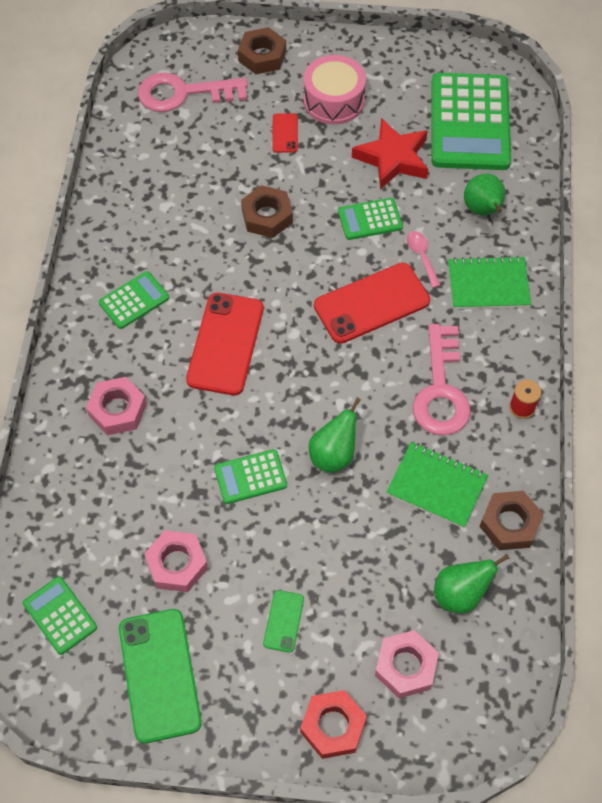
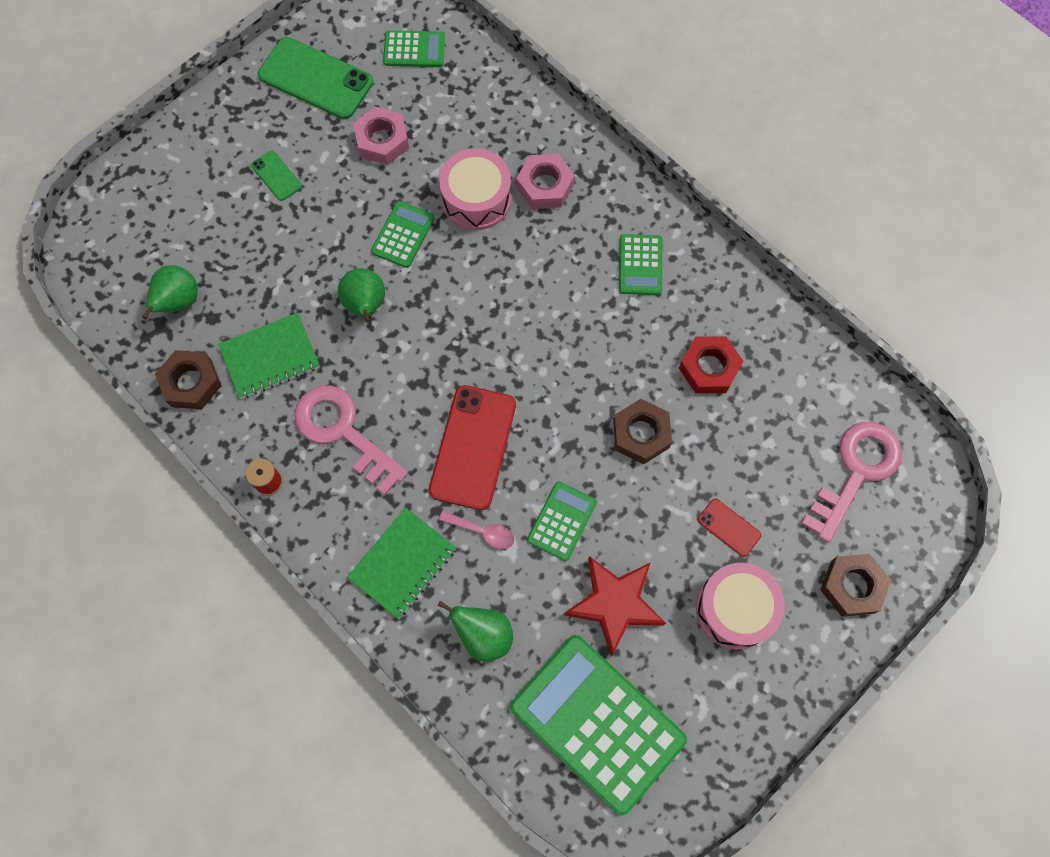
camera: 130 degrees right, 10 degrees up
(172, 449) = (476, 199): none -> pink drum
(225, 344) = (536, 302): red phone -> none
(333, 726) = (180, 152): red nut -> red nut (709, 368)
(405, 666) = (170, 225): pink nut -> none

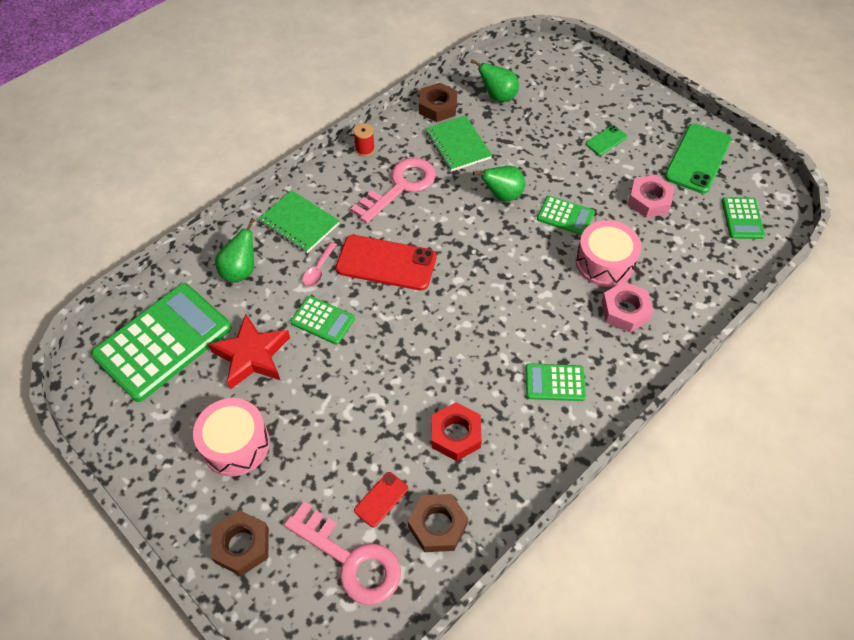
camera: 90 degrees right, 15 degrees down
(641, 434) = (394, 378): brown nut -> brown nut (437, 525)
(729, 527) = (306, 443): red phone -> red phone (381, 499)

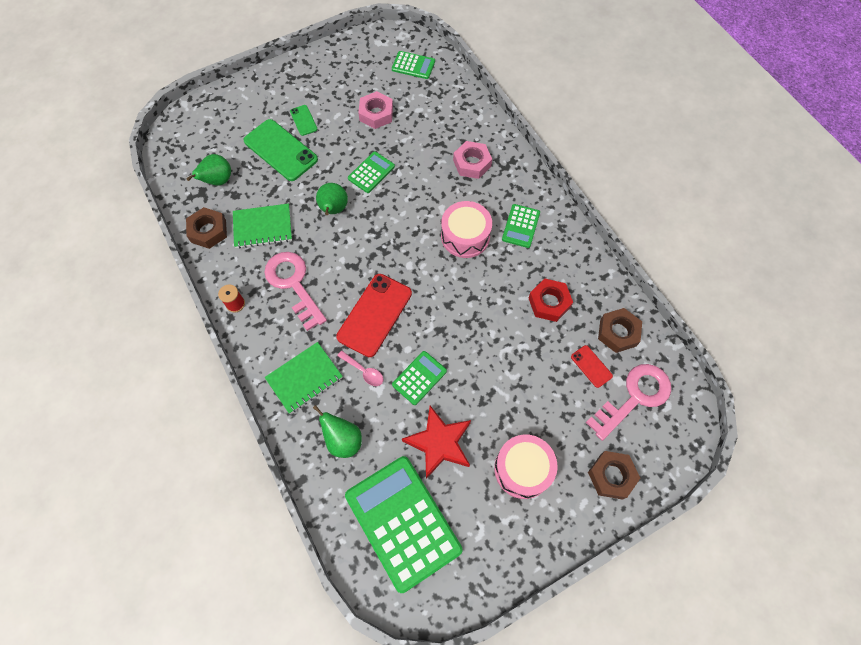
camera: 75 degrees left, 10 degrees up
(604, 262) = (425, 161): pink drum -> pink drum (465, 236)
(698, 158) = (347, 69): green phone -> green phone (280, 150)

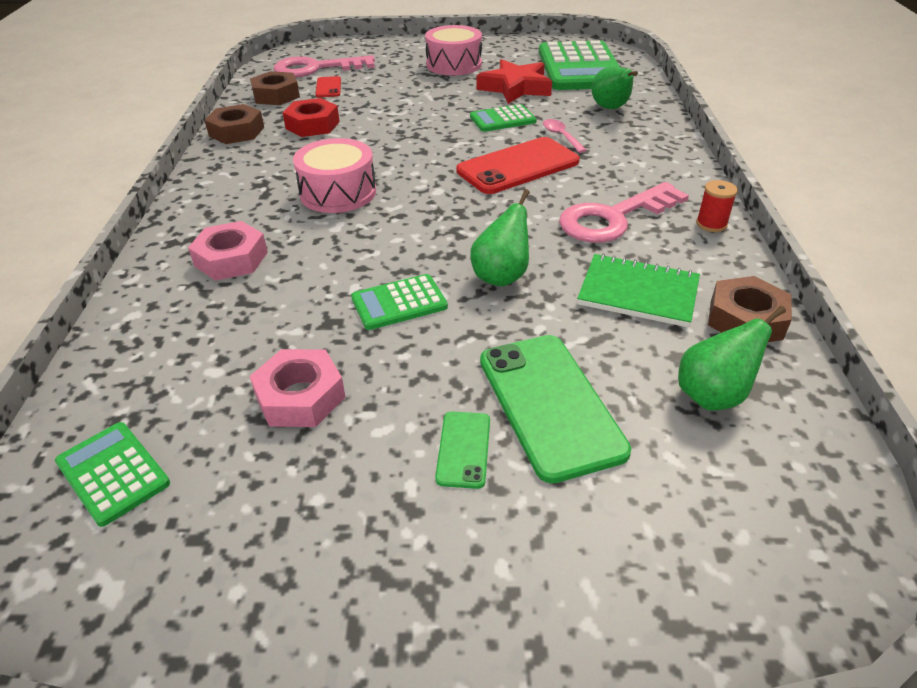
camera: 150 degrees left, 25 degrees down
(293, 284) = (613, 218): pink key -> pink key turned 60 degrees clockwise
(304, 378) = (635, 148): green notebook -> none
(521, 226) = (259, 181): green calculator -> none
(611, 476) = (386, 49): brown nut -> brown nut (236, 132)

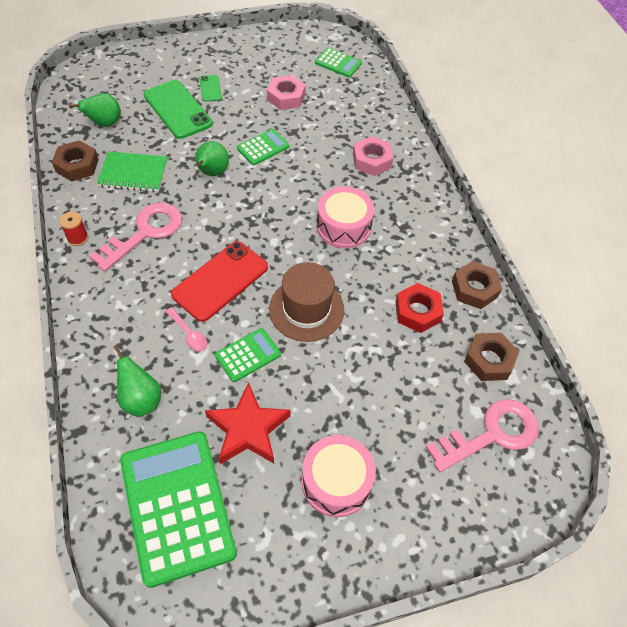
camera: 160 degrees right, 15 degrees up
(328, 87) = (448, 388): red phone -> none
(428, 138) = (306, 309): none -> brown hat

